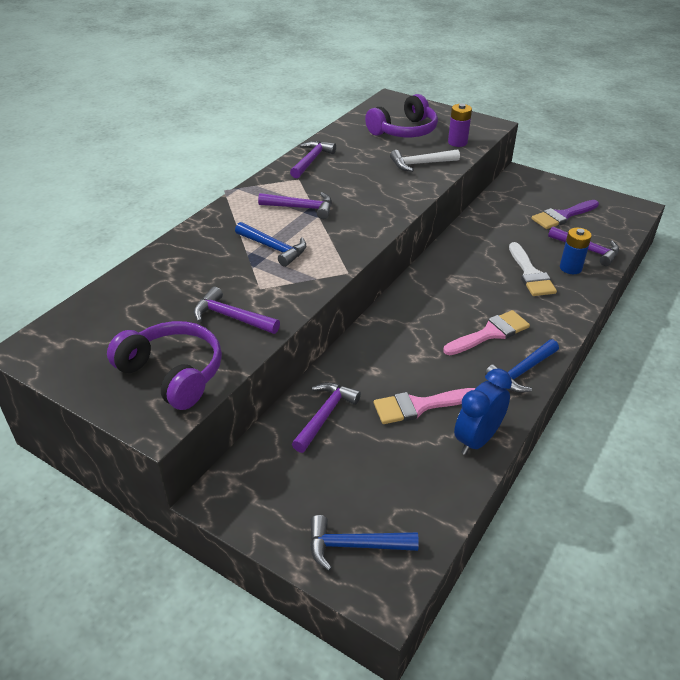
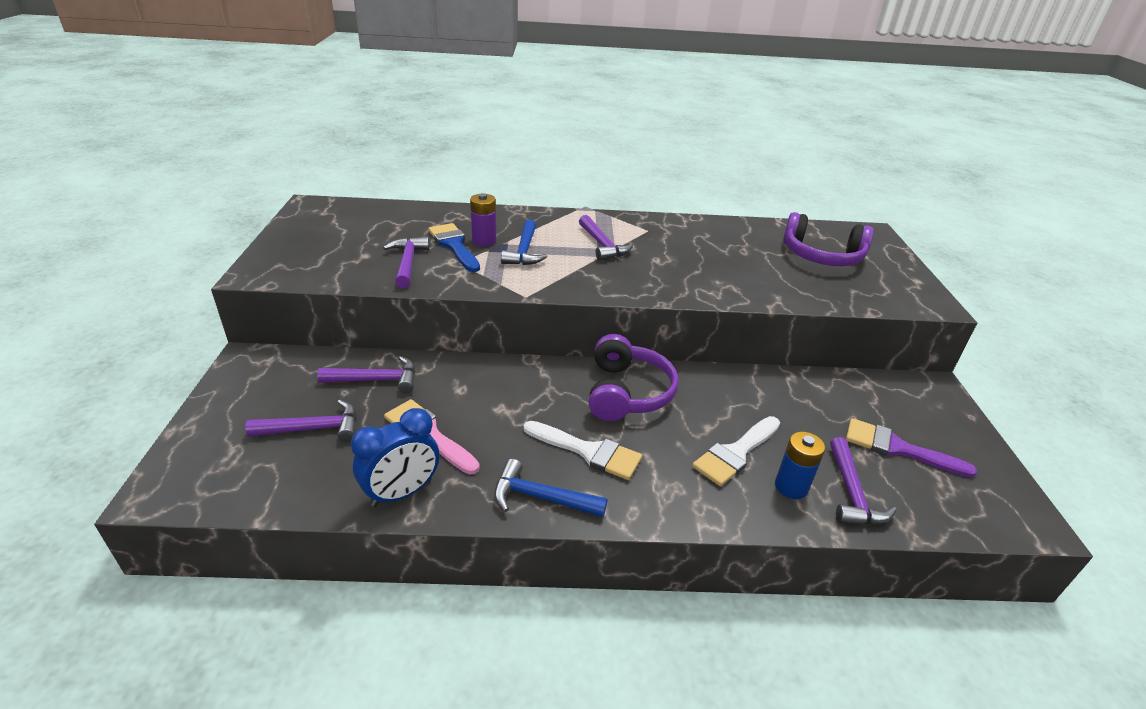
camera: 55 degrees right, 5 degrees down
(173, 373) = (317, 262): purple headphones -> purple headphones (627, 392)
(225, 281) = (454, 245): none -> blue brush
(311, 160) = (687, 227): purple hammer -> purple hammer (313, 429)
(354, 545) = (216, 452): blue hammer -> none
(420, 164) = (772, 282): white hammer -> none
(457, 142) = (854, 293): purple battery -> purple battery (484, 241)
(477, 439) = (402, 492): blue clock -> blue clock turned 135 degrees clockwise
(490, 333) = (588, 451): pink brush -> white brush

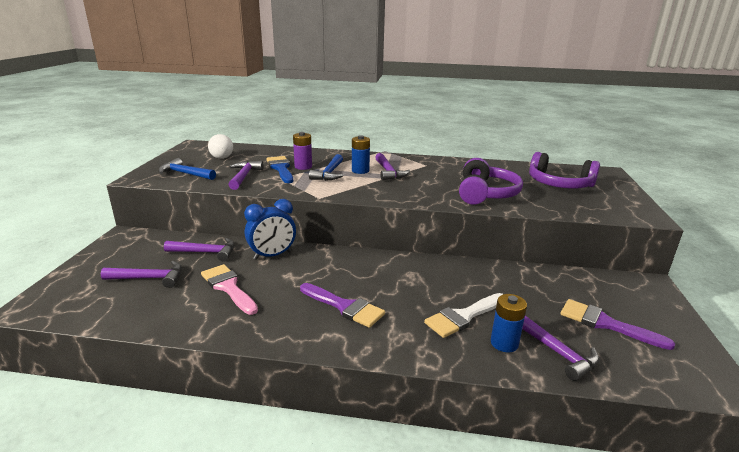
camera: 10 degrees right, 10 degrees down
(362, 229) = (222, 158): none -> white ball
(402, 492) = (194, 322): blue clock -> blue clock (272, 255)
(541, 497) = (297, 334): blue hammer -> blue hammer (185, 174)
(564, 244) = (360, 171): none -> blue battery
(588, 451) = (345, 307): white brush -> purple brush
(627, 392) = (388, 271): purple headphones -> purple headphones (486, 194)
(851, 493) = (556, 352): purple hammer -> purple hammer turned 45 degrees counterclockwise

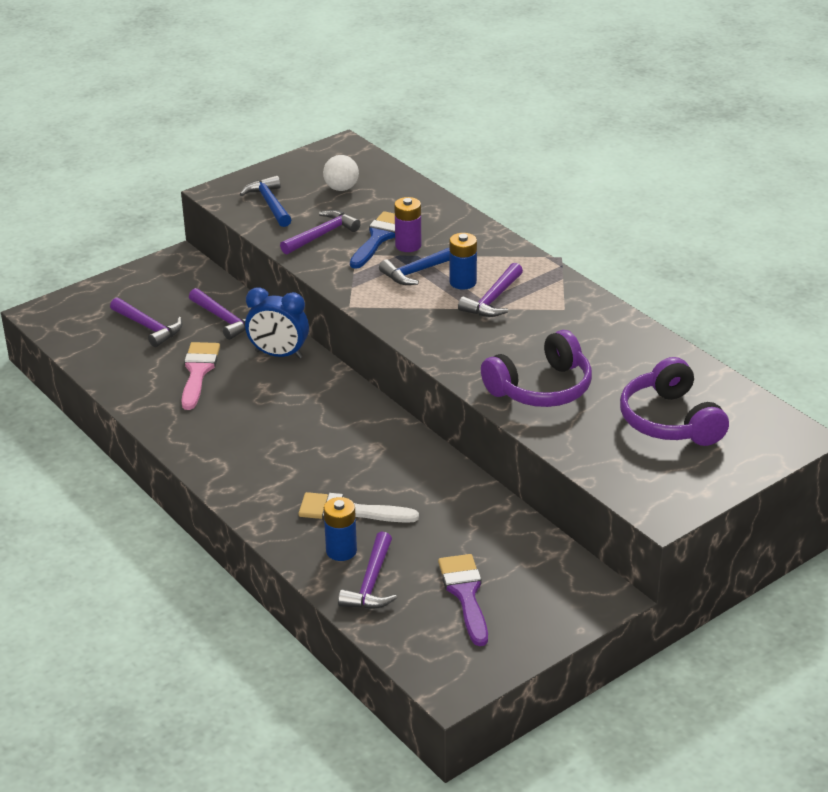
camera: 45 degrees right, 10 degrees up
(345, 307) = (265, 444): purple brush -> none

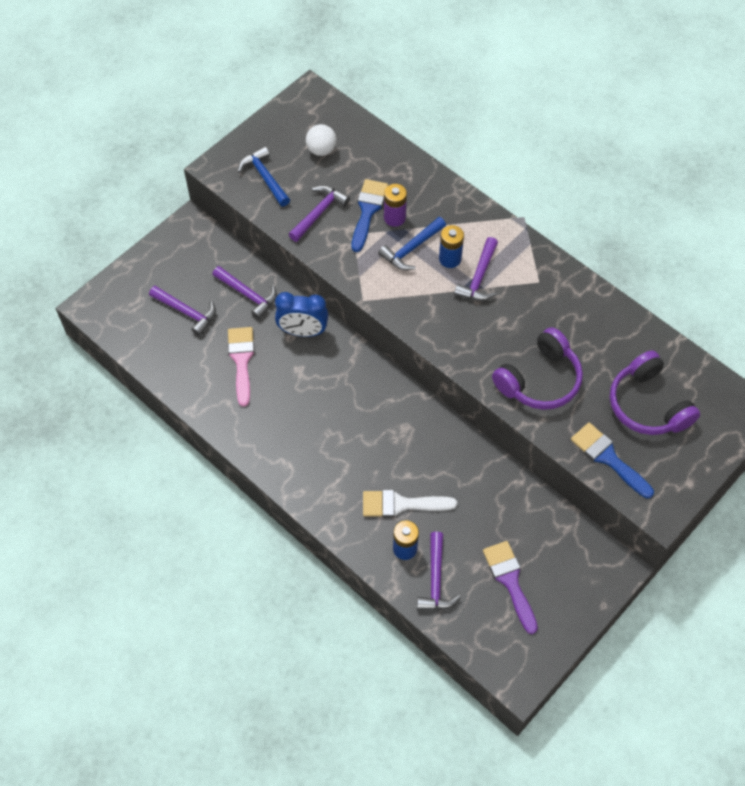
camera: 10 degrees left, 25 degrees up
(607, 461) = (608, 458): none -> blue brush

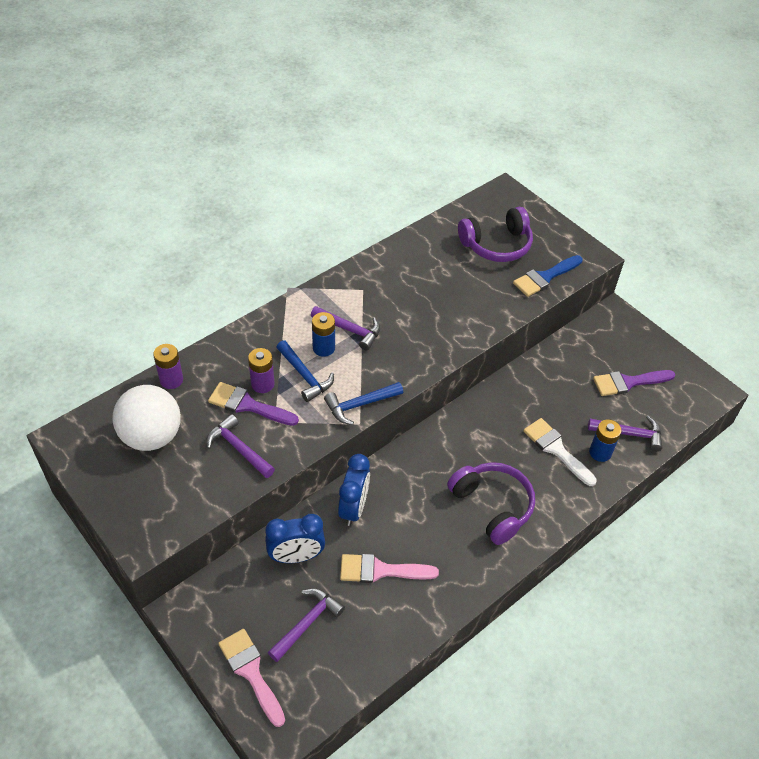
camera: 85 degrees left, 10 degrees down
(142, 281) = (251, 672): none -> pink brush
(248, 295) = (296, 556): purple hammer -> blue clock
(265, 177) = (173, 495): blue hammer -> blue hammer (360, 405)
(321, 150) = (152, 436): white ball -> white ball, size x1.85
(368, 211) = (247, 405): blue brush -> purple brush
(385, 150) = (171, 380): none -> purple battery
(401, 504) = (556, 449): white brush -> white brush turned 135 degrees clockwise
(539, 380) = (466, 306): purple headphones -> purple headphones (492, 506)

